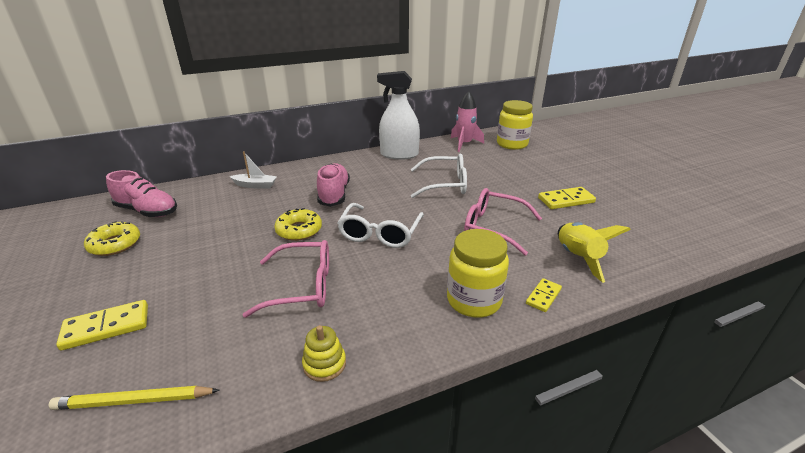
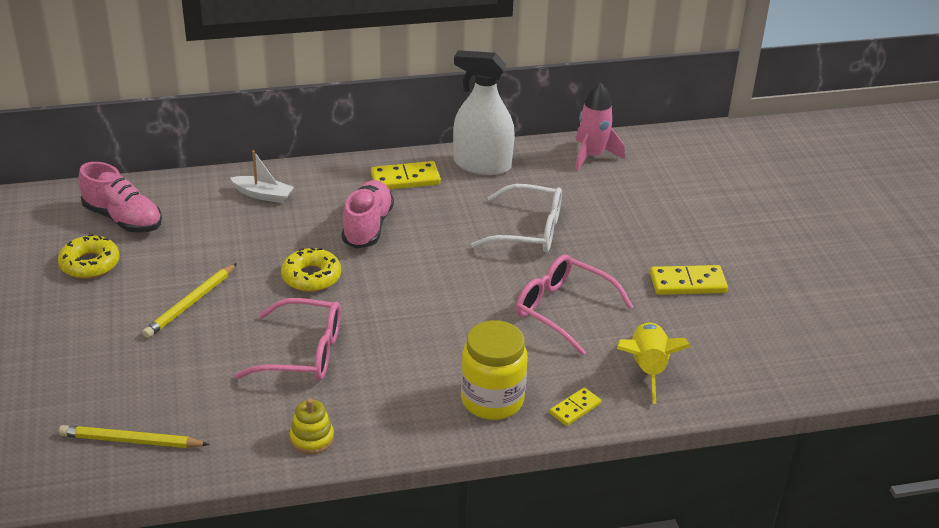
camera: 10 degrees right, 5 degrees up
(106, 327) = (95, 366): yellow domino -> yellow domino (405, 179)
(201, 262) = (190, 303): none -> yellow pencil
(380, 233) = (412, 296): white glasses -> none
(512, 144) = (669, 167): yellow jar -> none

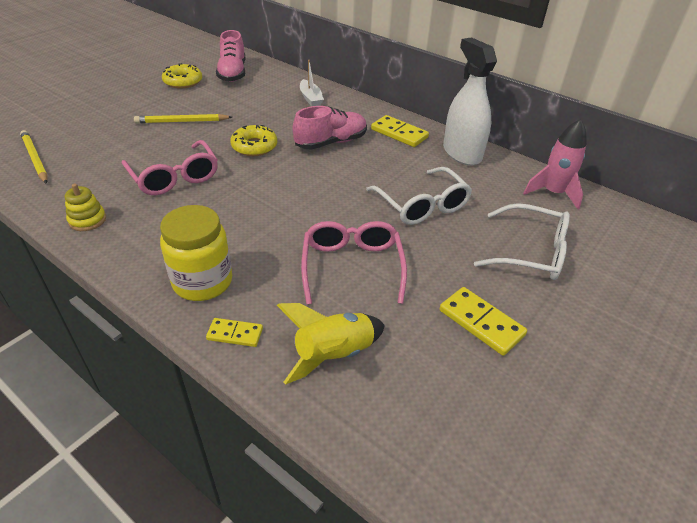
camera: 50 degrees right, 5 degrees up
(644, 214) = (530, 252): none -> white glasses

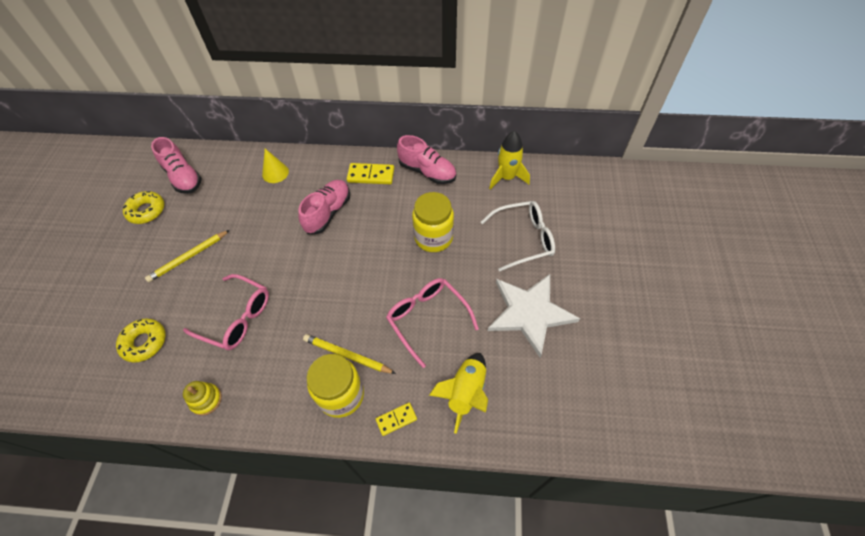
camera: 30 degrees left, 15 degrees up
(35, 159) = (96, 371): yellow pencil -> yellow pencil (347, 355)
(254, 146) = (272, 250): yellow donut -> yellow donut (144, 342)
(311, 98) = (275, 173): white boat -> yellow cone
(421, 205) = (433, 238): white glasses -> yellow jar
(462, 153) = (427, 172): white spray bottle -> pink shoe
(481, 323) = (529, 313): yellow domino -> white star
(553, 193) = (507, 177): pink rocket -> yellow rocket

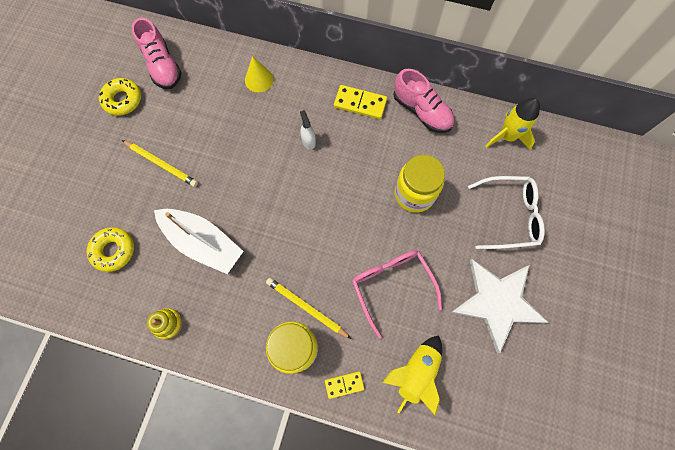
camera: 10 degrees right, 15 degrees up
(188, 257) = (161, 164): yellow pencil -> yellow pencil turned 120 degrees counterclockwise
(236, 317) = (203, 243): pink glasses -> white boat
(328, 213) = (308, 141): pink shoe -> white spray bottle

